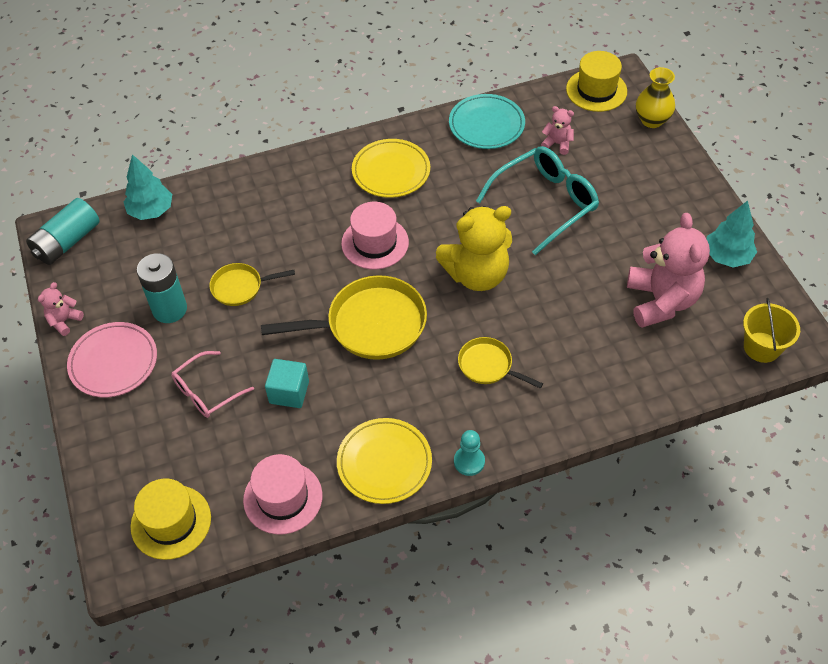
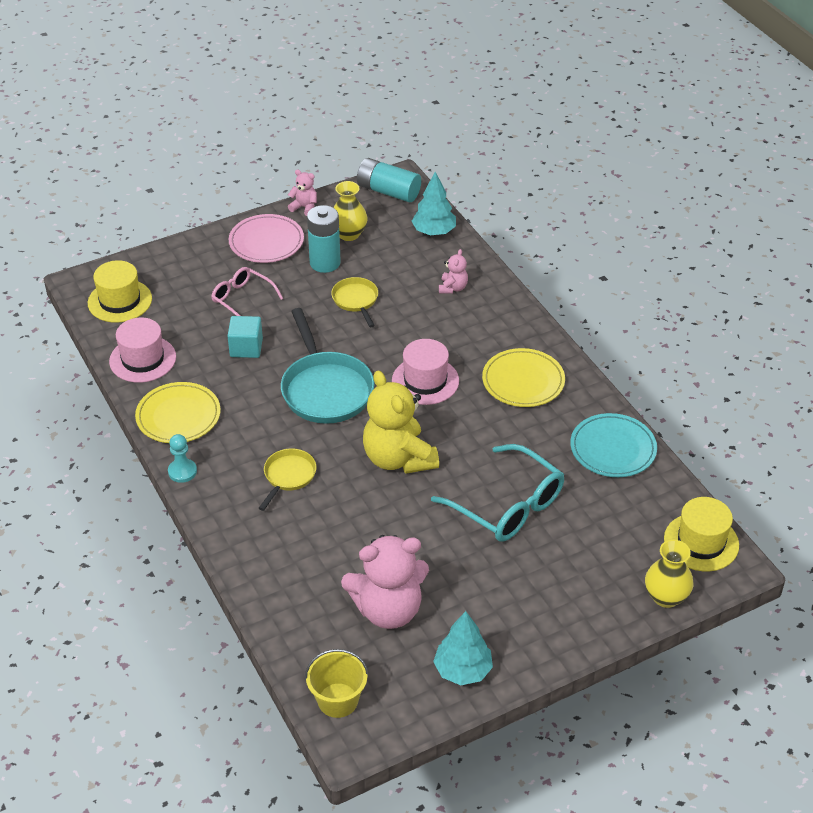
camera: 80 degrees right, 10 degrees down
(128, 284) = (349, 234): none -> yellow vase
(370, 325) = (325, 389): yellow pan -> turquoise pan
(557, 144) = (600, 511): pink teddy bear -> pink teddy bear (453, 288)

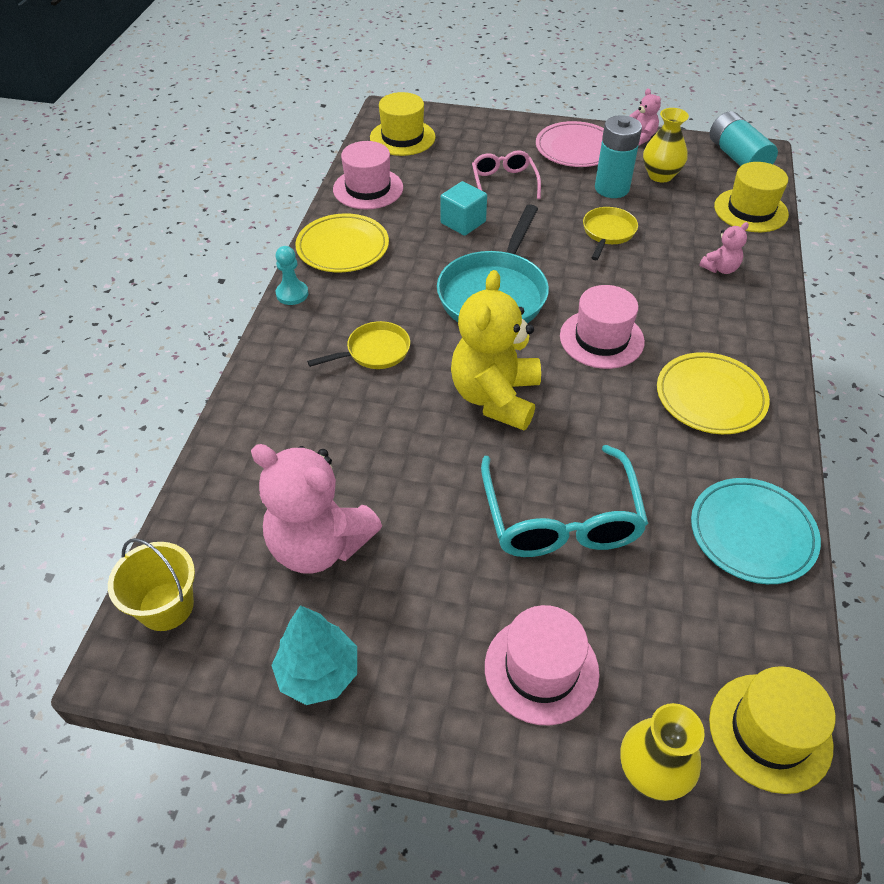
camera: 40 degrees right, 5 degrees up
(434, 231) = (750, 210): turquoise tree -> yellow hat
(572, 588) = (541, 669): none -> pink hat

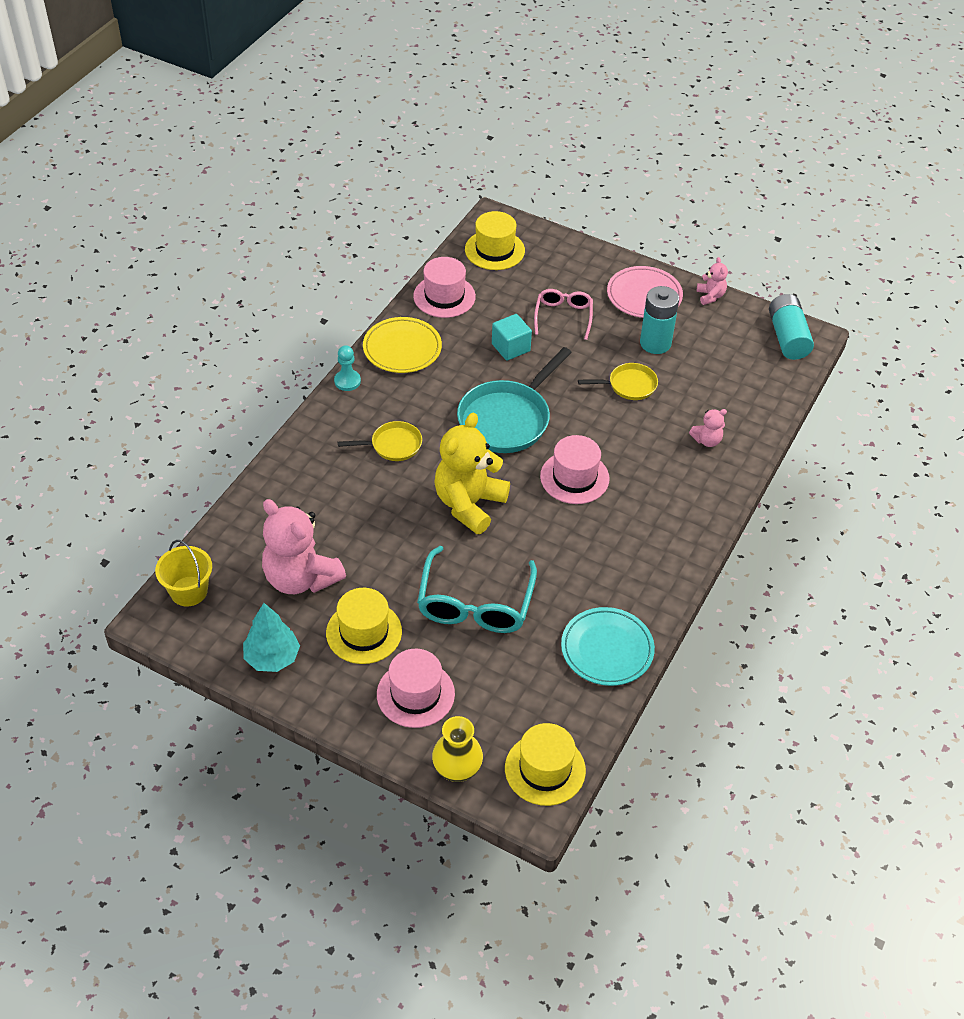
camera: 15 degrees right, 0 degrees up
(608, 233) = (629, 385): yellow pan -> yellow pan turned 45 degrees clockwise
(660, 175) = (706, 340): yellow vase -> none
(710, 397) = (634, 545): yellow plate -> none
(750, 210) = (767, 392): yellow hat -> yellow hat (364, 632)

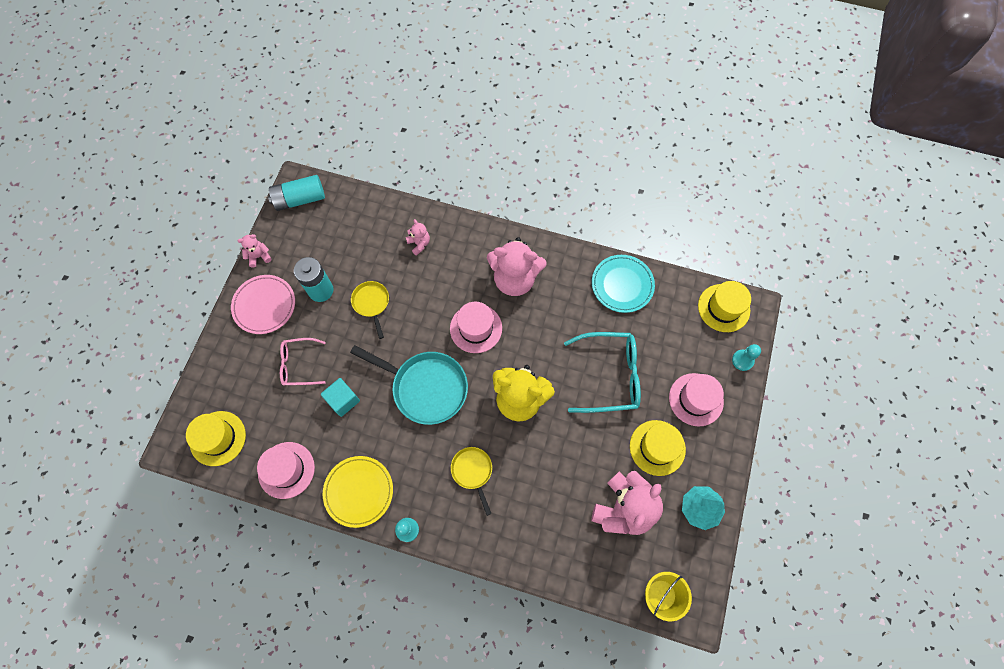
camera: 100 degrees left, 20 degrees up
(457, 769) = (742, 360): yellow vase -> turquoise pawn
(638, 529) = (515, 279): none -> pink teddy bear

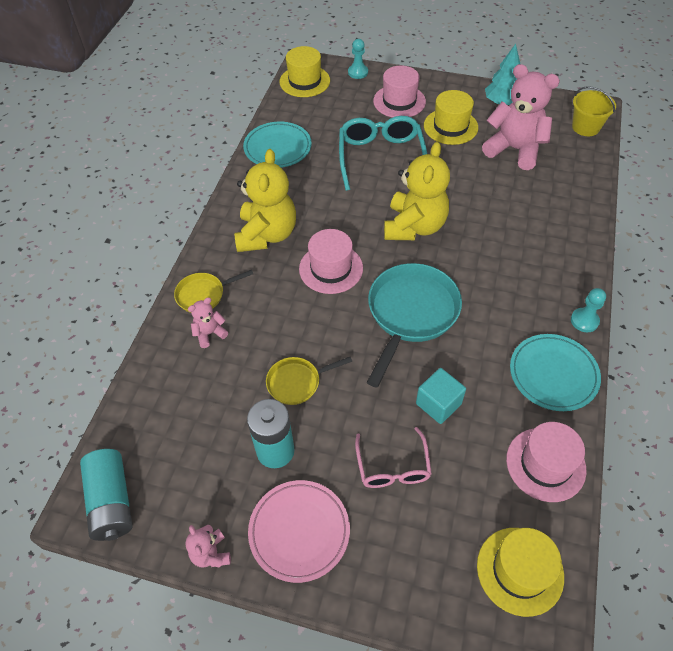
camera: 90 degrees left, 15 degrees down
(359, 491) = (553, 374): yellow plate -> turquoise plate
(473, 471) = (504, 264): yellow pan -> yellow pan (203, 295)
(515, 279) = (267, 235): pink teddy bear -> yellow teddy bear

